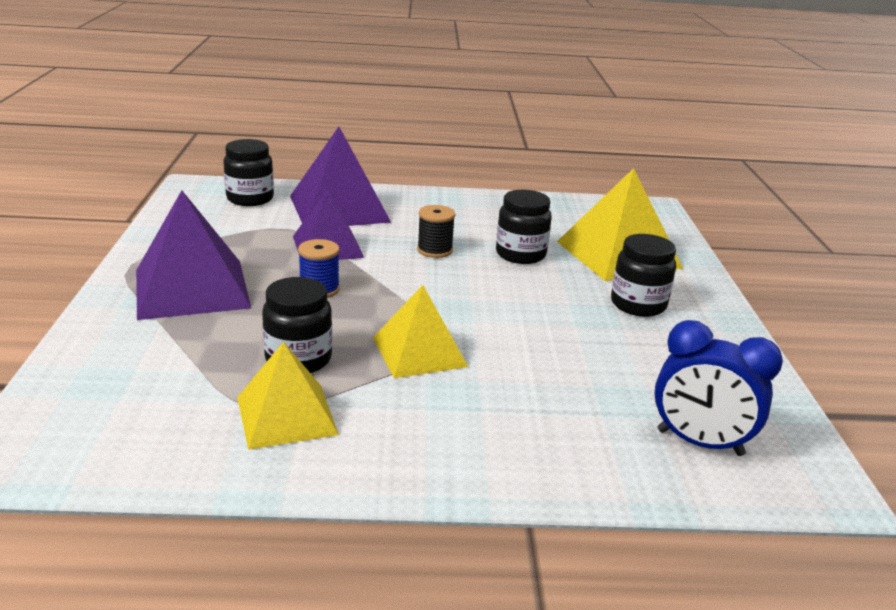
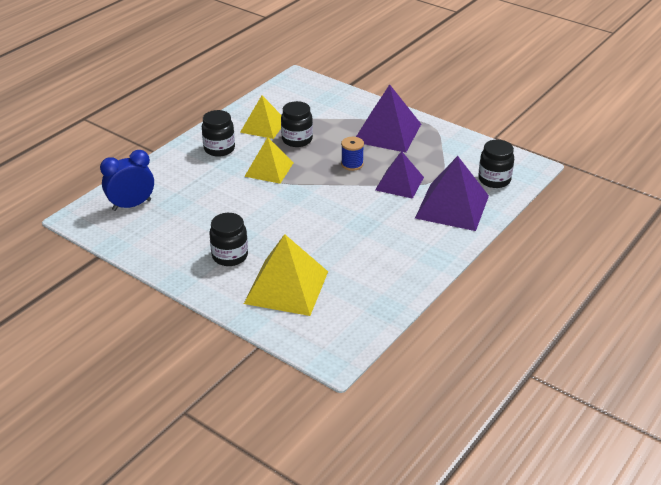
camera: 130 degrees right, 10 degrees up
(434, 250) = (361, 217): black spool -> none
(520, 254) = (325, 246): black jar -> black jar (219, 149)

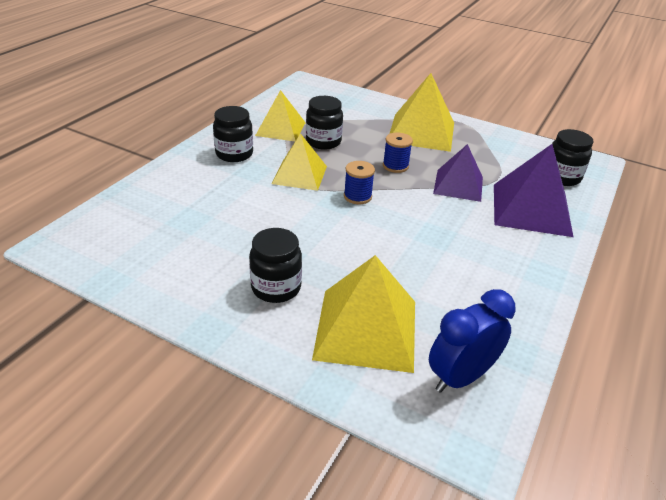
camera: 10 degrees left, 0 degrees up
(131, 205) = (131, 225): blue clock -> blue clock (461, 377)
(311, 190) = (357, 196): none -> blue spool
(387, 133) = (421, 132): purple pyramid -> yellow pyramid

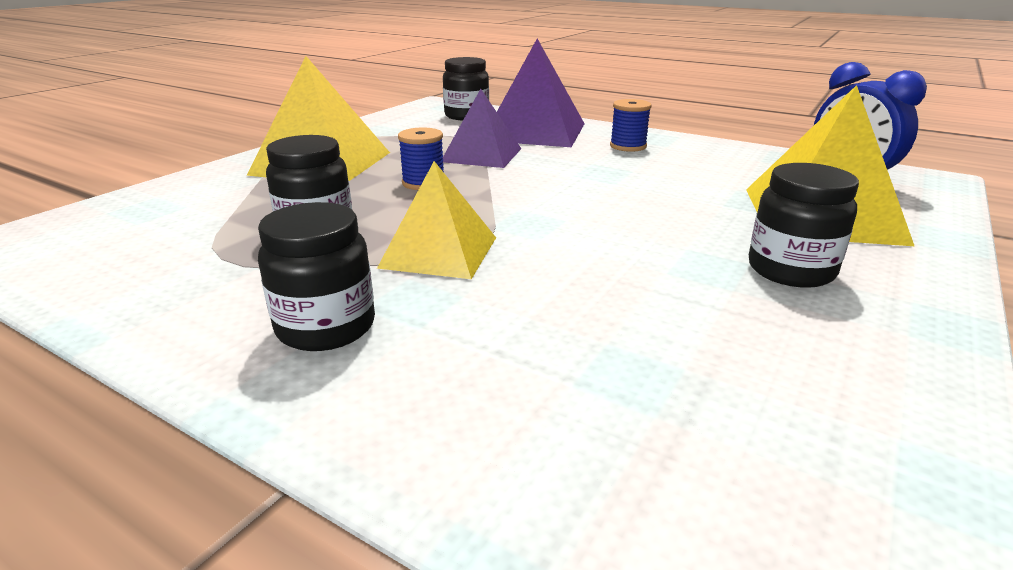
camera: 85 degrees left, 10 degrees down
(280, 129) = (228, 272): yellow pyramid -> none
(357, 196) = (514, 209): blue spool -> blue spool (628, 146)

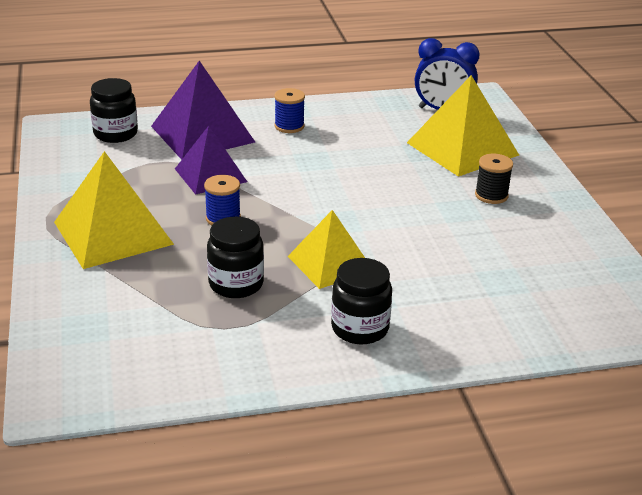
camera: 45 degrees left, 5 degrees up
(790, 270) = (491, 195): black jar -> black spool

